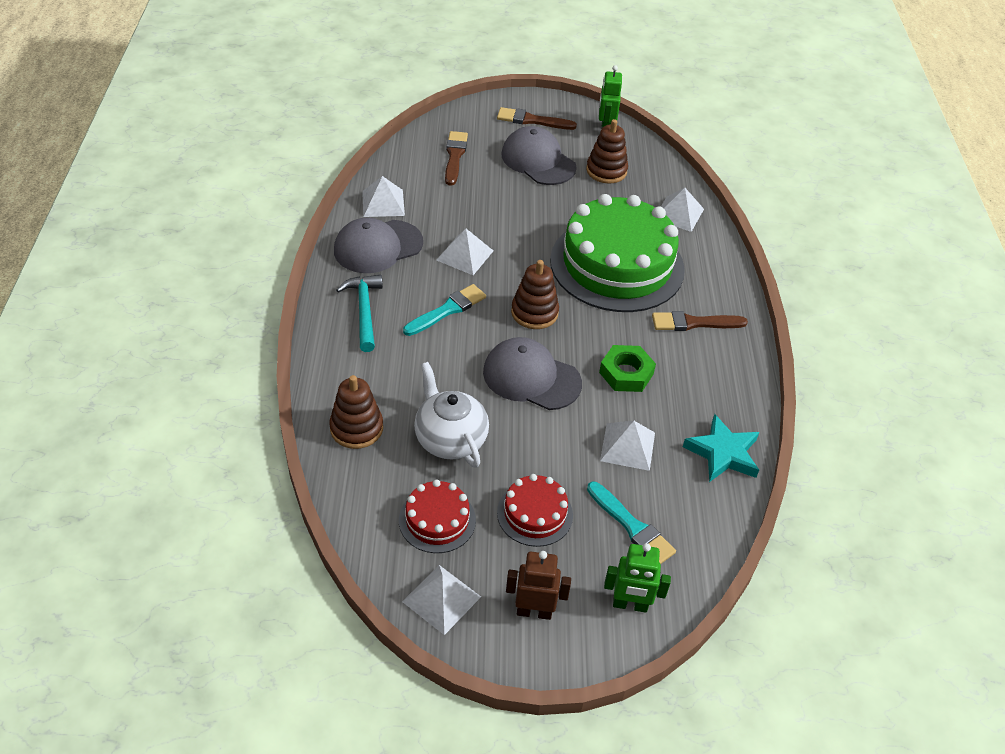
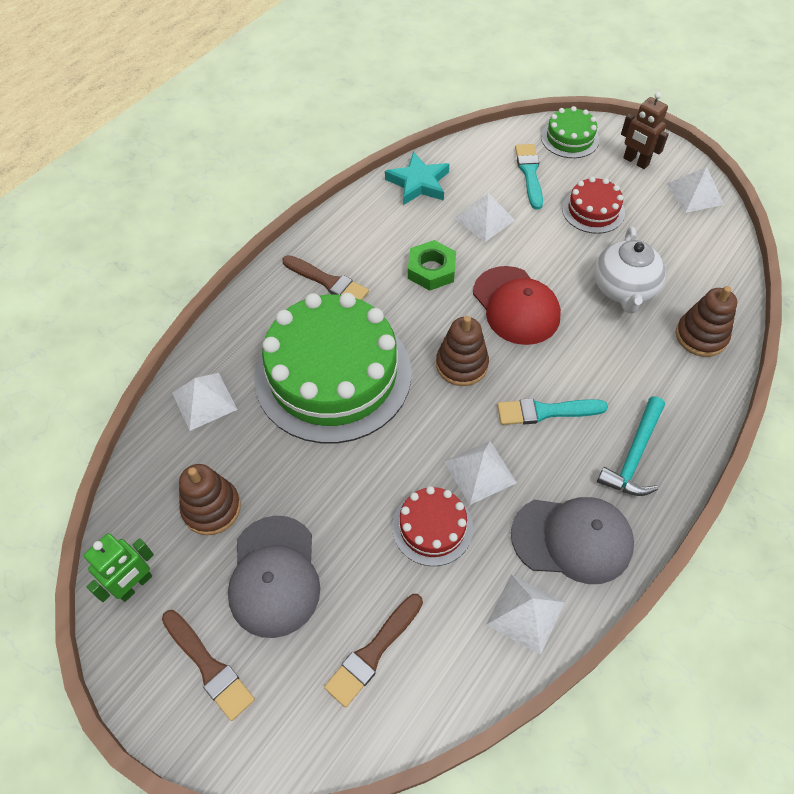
camera: 140 degrees left, 10 degrees up
(437, 520) = (670, 239): red cake -> red cake (432, 527)
(531, 377) = (516, 305): grey cap -> red cap
(630, 605) = (569, 138): green robot -> green cake

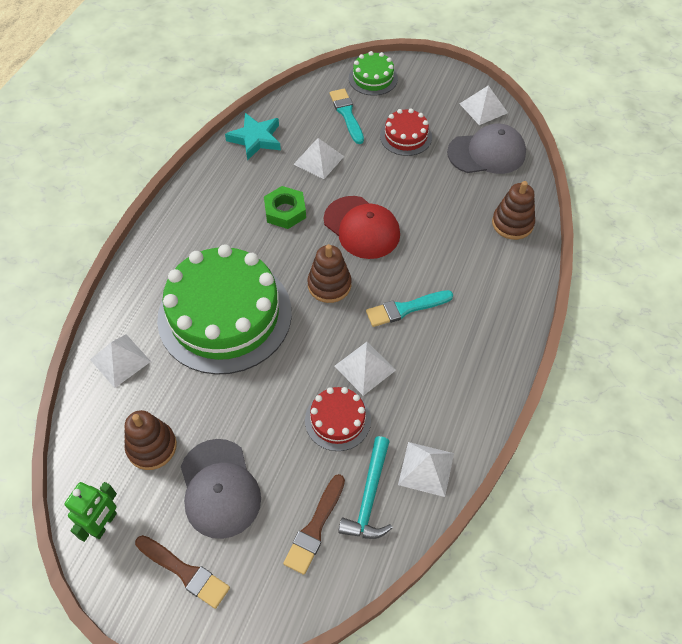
camera: 15 degrees left, 0 degrees up
(328, 282) = (200, 238): brown brush -> none
(572, 539) = (449, 404): grey cap -> grey cap (487, 153)
(623, 289) = (444, 197): white teapot -> none
(634, 455) = (482, 328): turquoise hammer -> turquoise hammer (369, 497)
(635, 161) = (430, 89): brown robot -> none

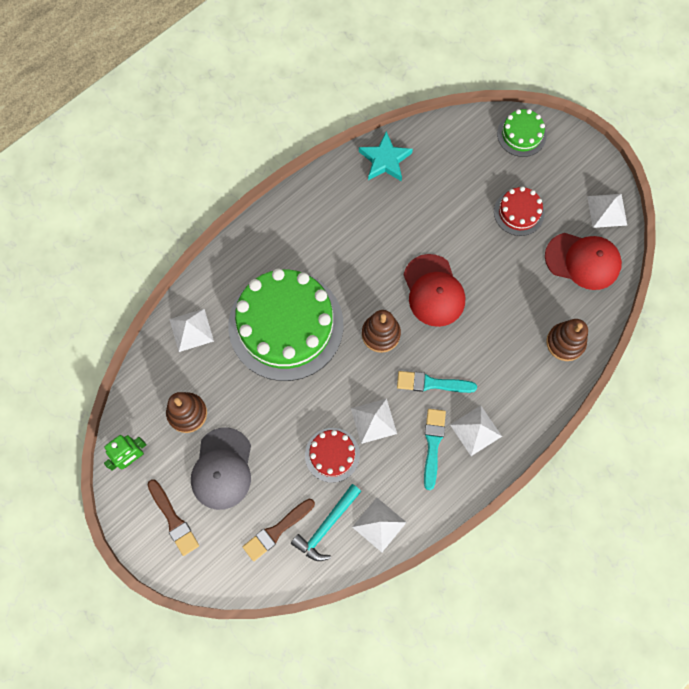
camera: 25 degrees right, 15 degrees up
(285, 211) = (377, 247): green nut -> none
(319, 160) = (429, 205): white pyramid -> white pyramid (476, 430)
(347, 114) = (478, 166): turquoise brush -> turquoise brush (433, 444)
(487, 153) = (583, 261): grey cap -> red cap

